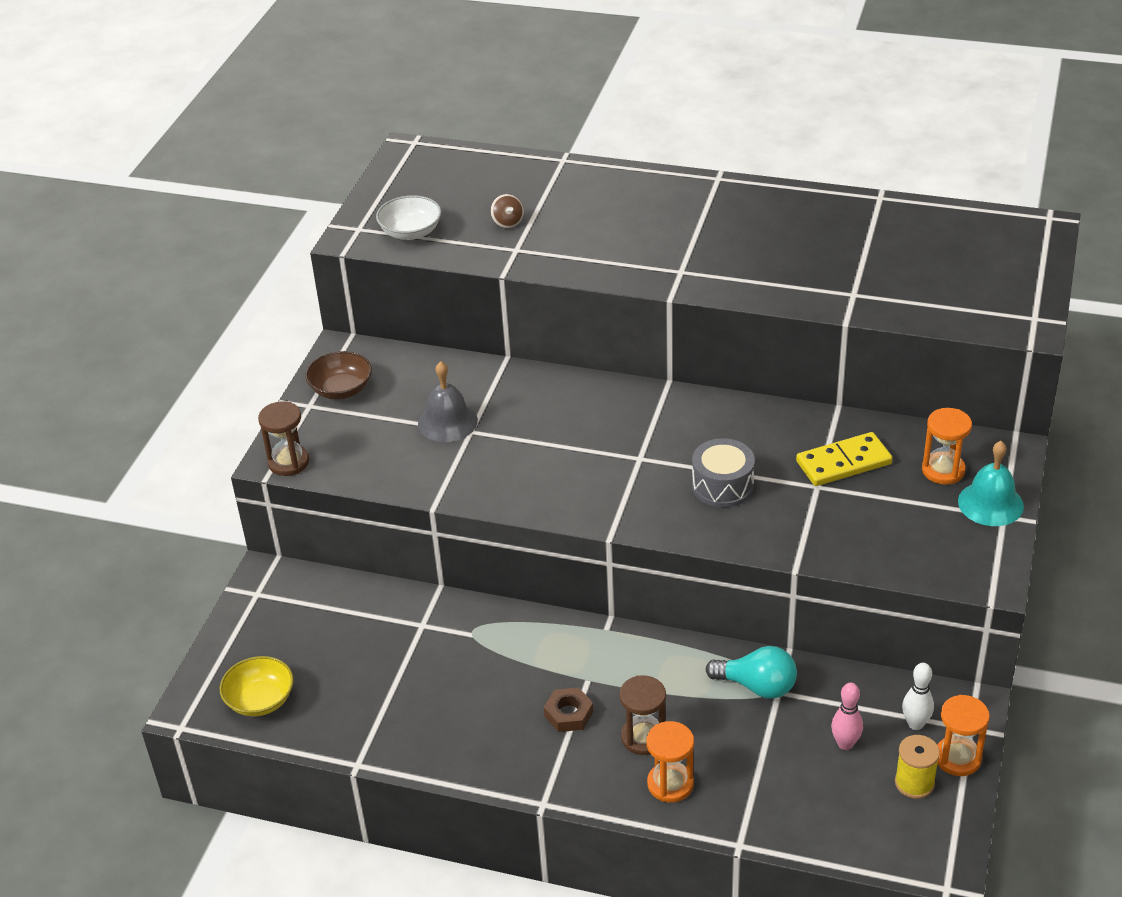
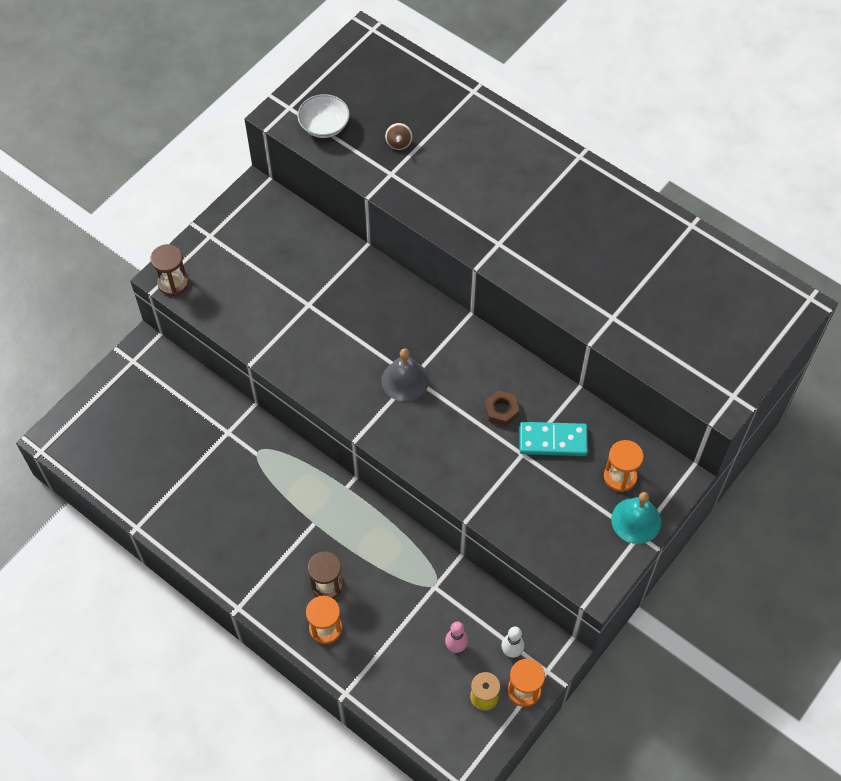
camera: 20 degrees right, 20 degrees up
(260, 700) = (98, 450): yellow bowl -> none
(341, 389) = (238, 229): brown bowl -> none
(447, 422) = (296, 289): grey bell -> grey bell (405, 380)
(569, 714) = (288, 545): brown nut -> brown nut (501, 410)
(722, 486) = (456, 426): grey drum -> none
(757, 686) = (422, 576): turquoise light bulb -> none
(843, 463) = (553, 441): yellow domino -> turquoise domino

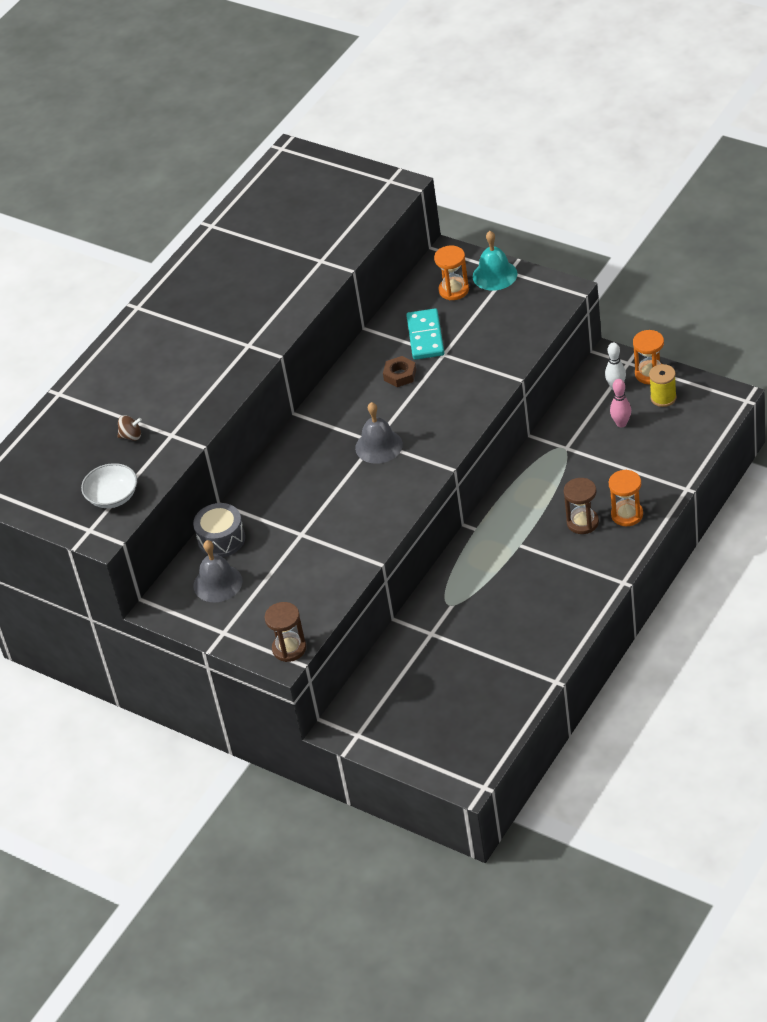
camera: 90 degrees left, 15 degrees down
(269, 235) = (218, 583): none -> grey bell
(321, 242) = (221, 539): none -> grey drum

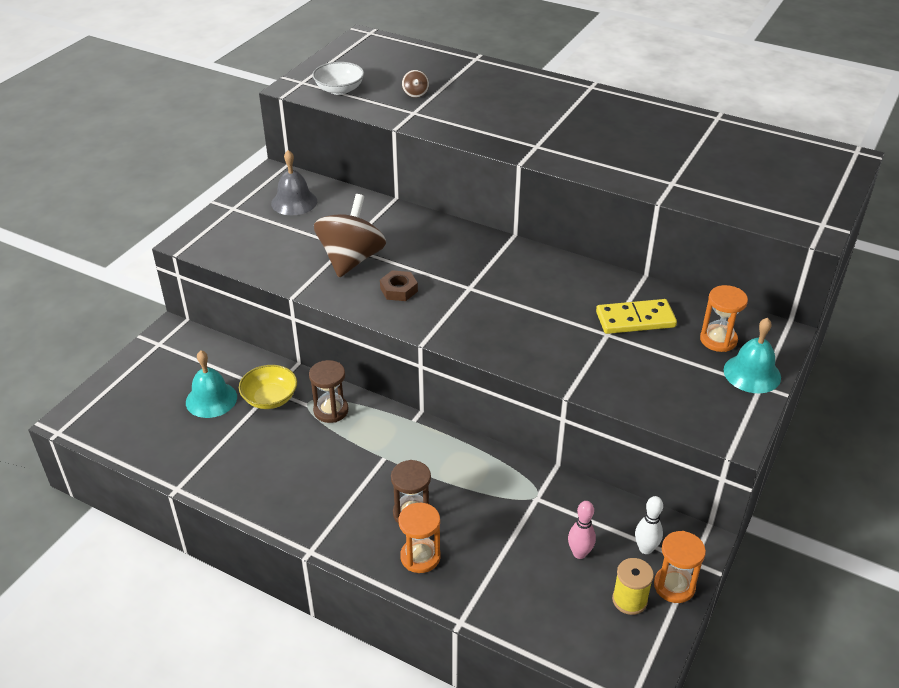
camera: 80 degrees right, 5 degrees down
(221, 539) = (349, 201): grey drum -> none
(289, 648) = (199, 245): brown hourglass -> brown hourglass (331, 410)
(324, 527) = (351, 259): none -> brown spinning top
(378, 446) = (462, 291): grey bell -> none
(400, 375) = (572, 302): brown nut -> brown nut (399, 290)
(425, 336) = (635, 320): turquoise domino -> yellow domino
(442, 677) = (211, 399): none -> turquoise bell
(443, 633) = (270, 398): none -> yellow bowl

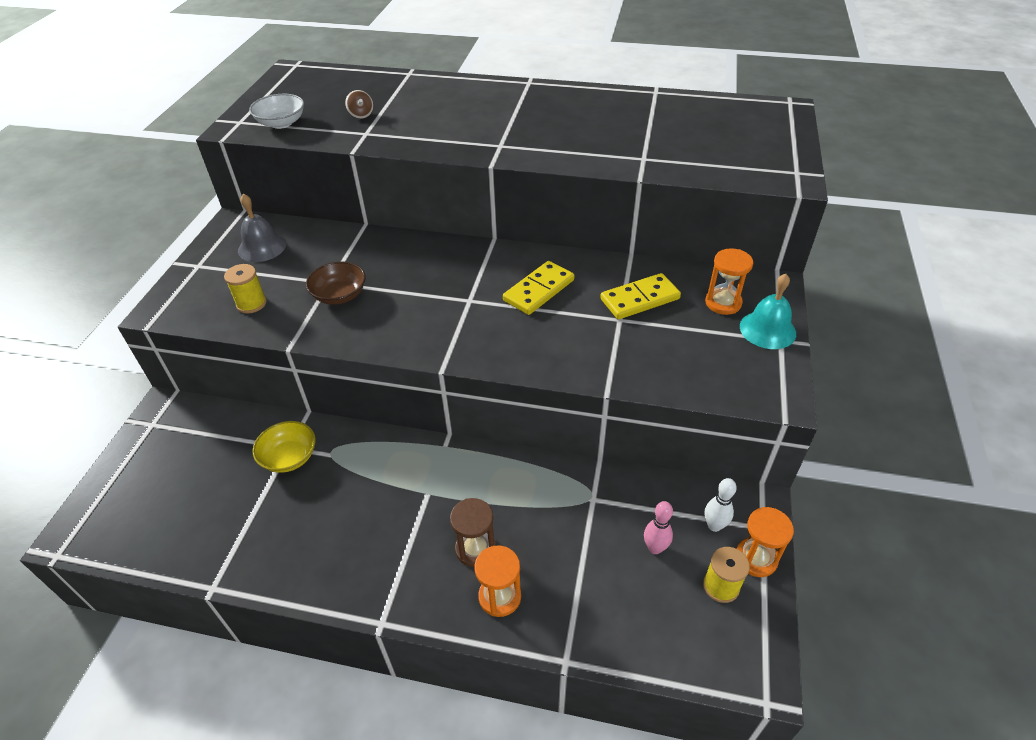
camera: 15 degrees left, 5 degrees up
(211, 399) = (225, 473): turquoise bell -> none
(271, 251) = (251, 304): none -> yellow spool
(331, 410) = (357, 455): brown hourglass -> none
(351, 259) = (339, 295): brown spinning top -> brown bowl
(399, 290) = (399, 317): brown nut -> none
(539, 292) = (538, 290): none -> yellow domino

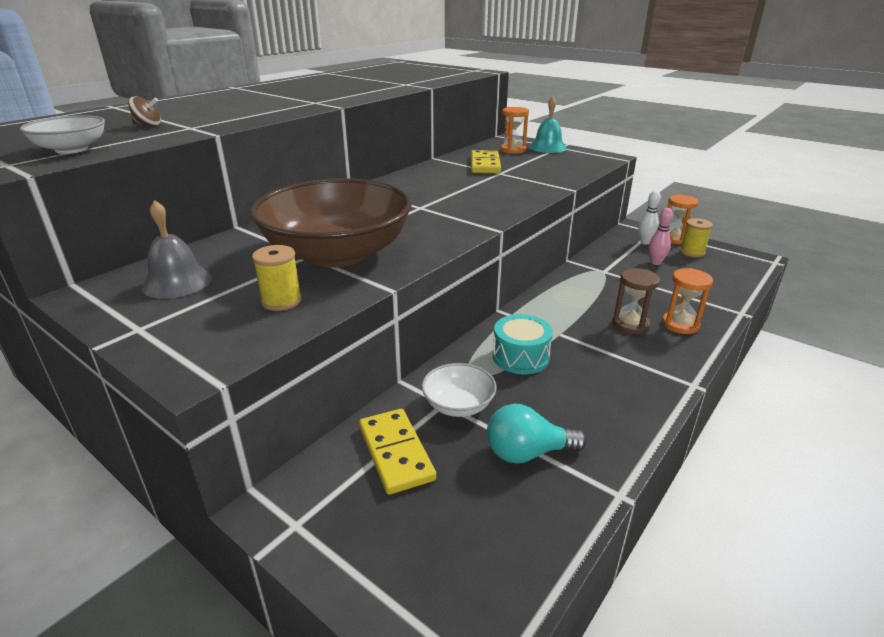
camera: 65 degrees left, 15 degrees down
(244, 517) = (527, 453): none -> turquoise light bulb
(289, 457) = (458, 405): yellow bowl -> white bowl
(339, 295) = (337, 254): brown bowl -> brown bowl, size x2.24
(373, 475) = (520, 357): none -> turquoise drum
(538, 290) = (438, 186): yellow domino -> yellow domino (395, 453)

